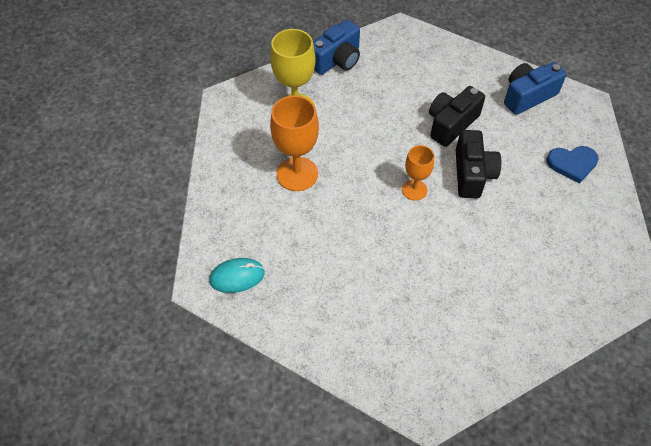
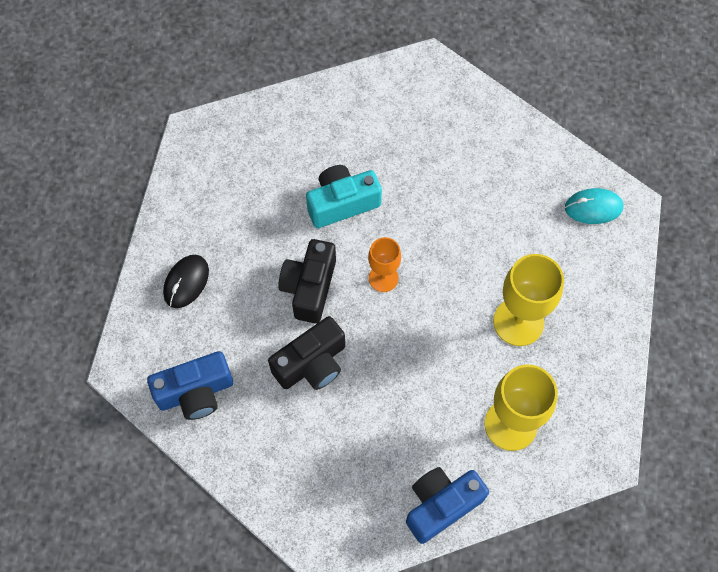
camera: 170 degrees left, 10 degrees up
(297, 174) = (518, 322): orange goblet -> yellow goblet
(469, 245) = (342, 203): none -> turquoise camera
(572, 164) = (186, 282): blue heart -> black mouse

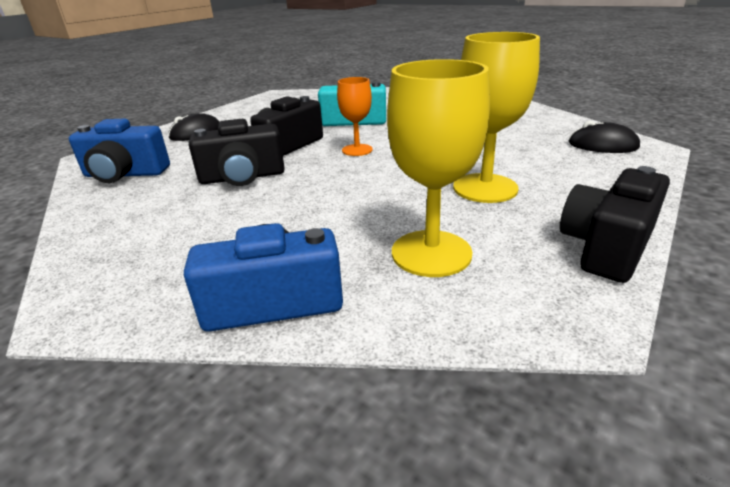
camera: 25 degrees right, 35 degrees down
(593, 208) = (602, 145): turquoise mouse -> black mouse
(612, 380) = (607, 247): none -> black camera

